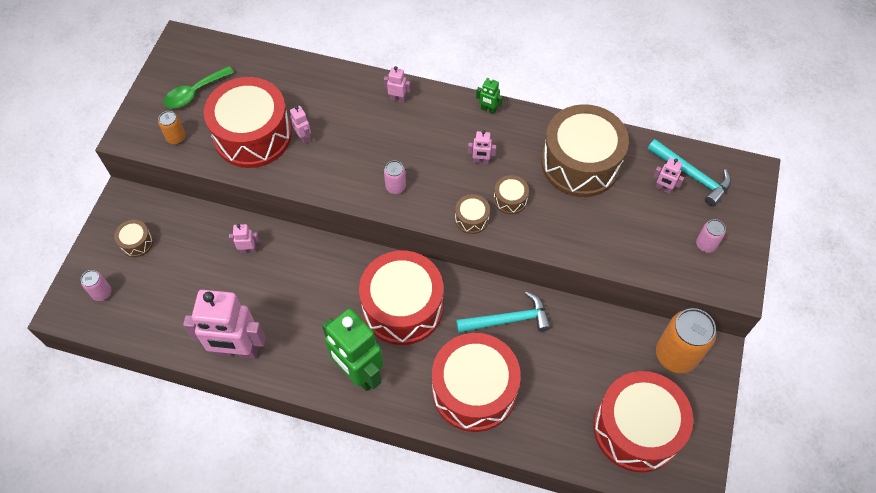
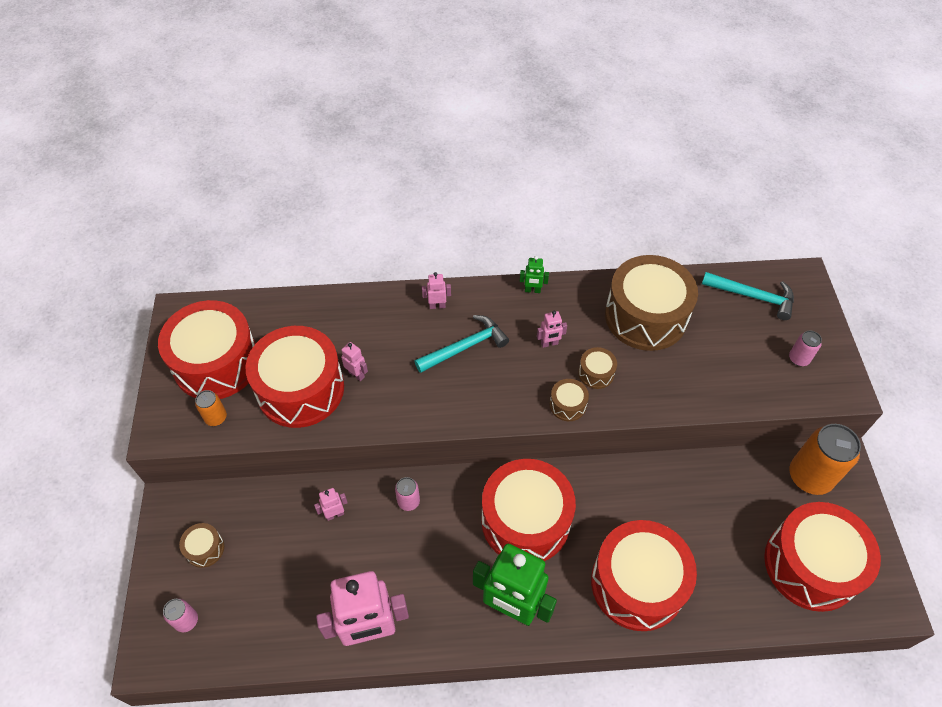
camera: 20 degrees left, 5 degrees down
(194, 93) = (216, 363): green spoon -> red drum
(395, 187) = (476, 396): pink can -> pink can (408, 501)
(508, 320) = (637, 497): turquoise hammer -> turquoise hammer (465, 347)
(663, 188) = (733, 317): pink robot -> none

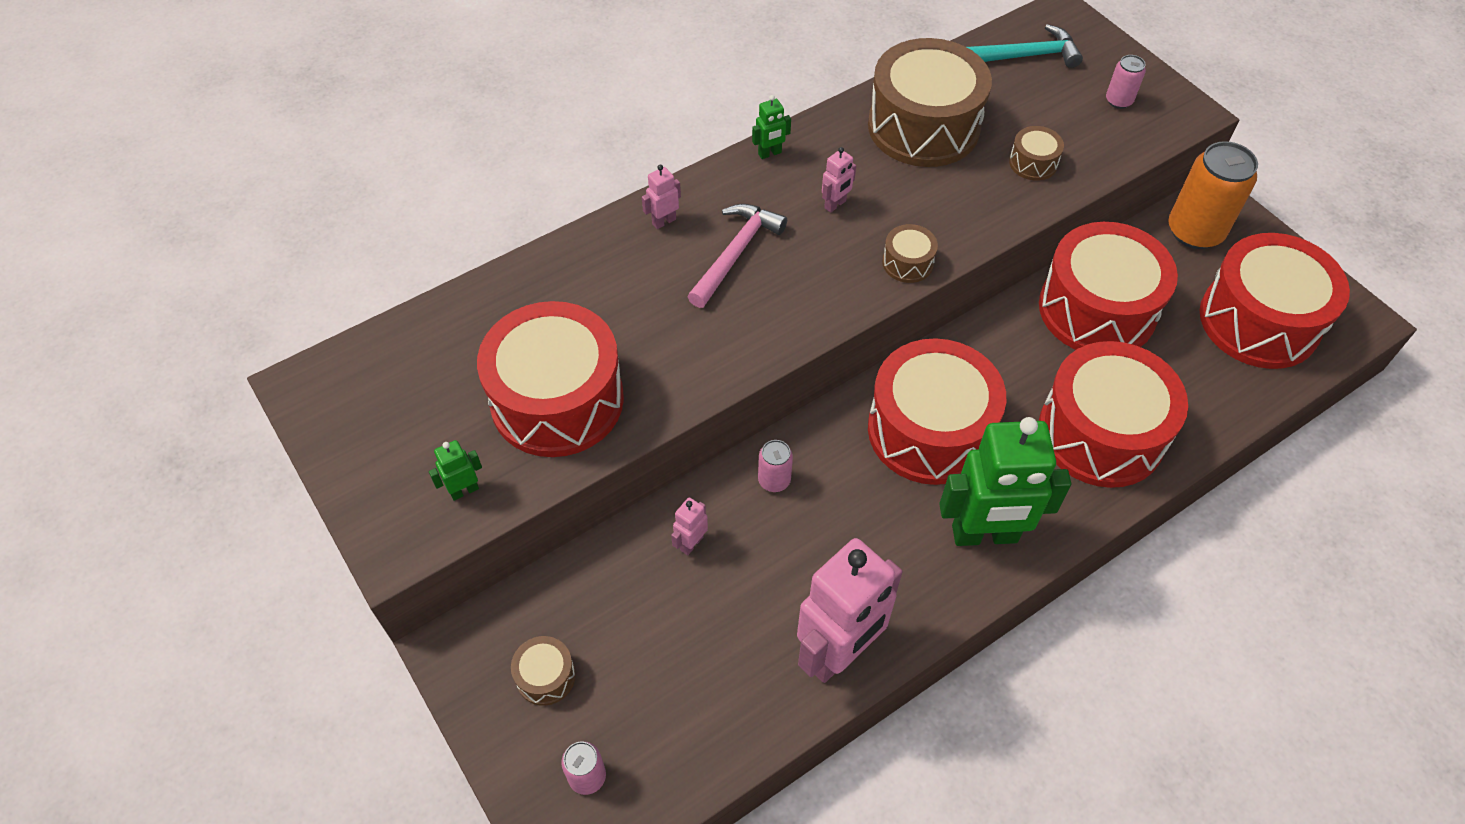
camera: 30 degrees left, 0 degrees up
(216, 363) = (411, 423): red drum -> red drum (1097, 309)
(216, 417) = (464, 490): orange can -> green robot
(356, 374) = (620, 348): pink robot -> none
(465, 347) = (736, 253): turquoise hammer -> pink hammer
(596, 373) = (914, 213): brown drum -> brown drum (1033, 163)

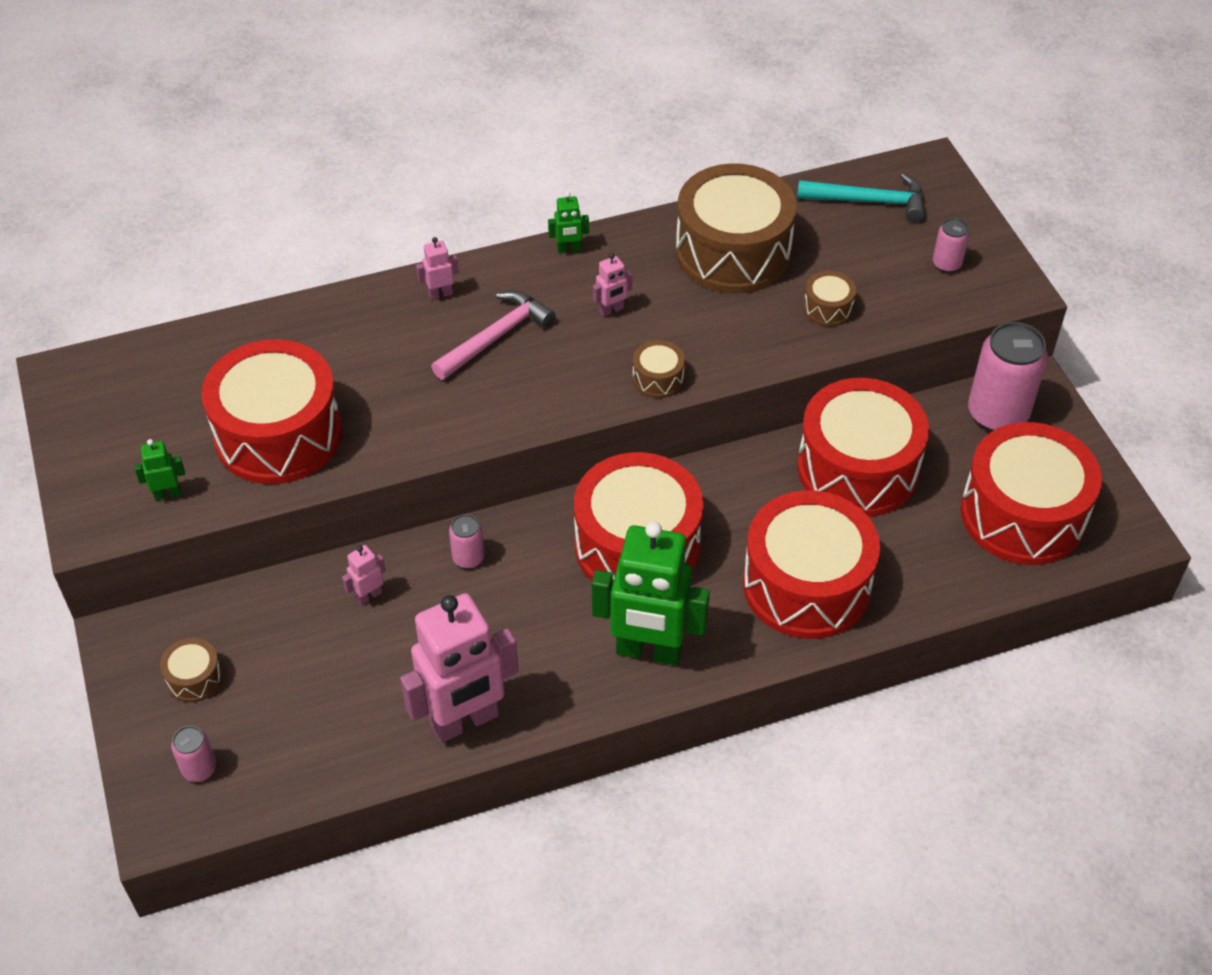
camera: 15 degrees right, 5 degrees down
(1194, 231) = (997, 414): orange can -> pink can

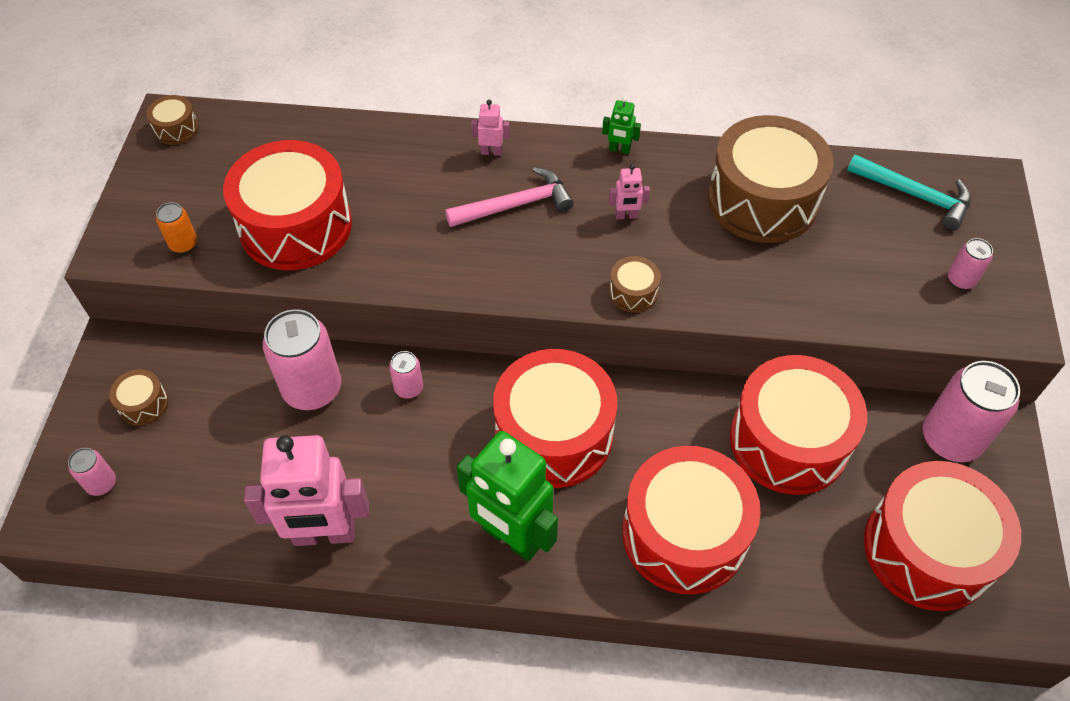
camera: 25 degrees right, 5 degrees up
(167, 494) = (183, 244): green robot -> orange can
(368, 596) = (312, 389): pink robot -> pink can
(828, 308) = (823, 282): brown drum -> brown drum (176, 128)

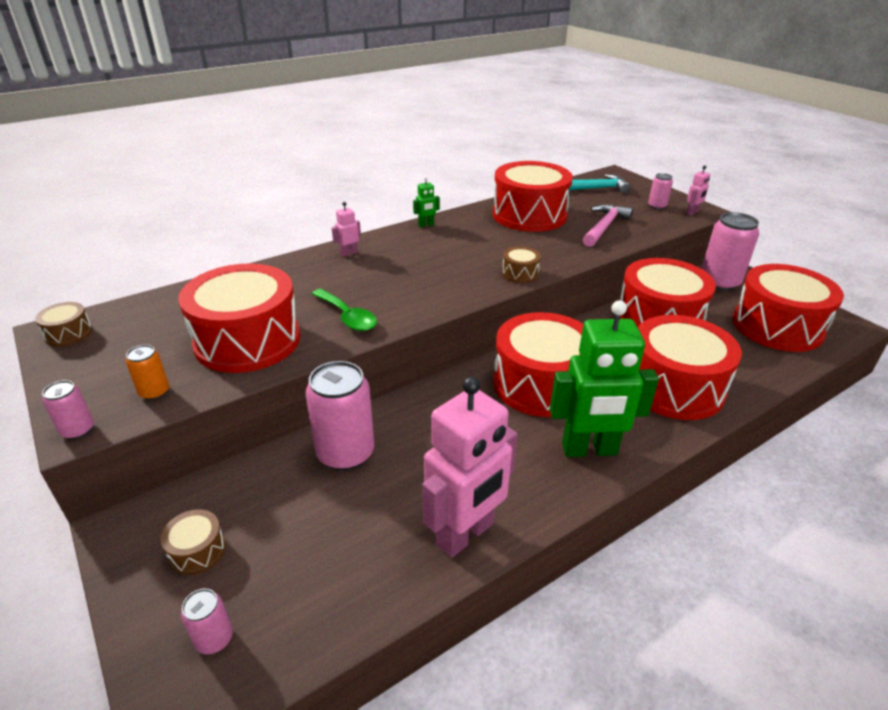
camera: 40 degrees left, 20 degrees down
(402, 249) = (347, 317): none -> green spoon
(409, 388) = (418, 413): pink can -> pink can (78, 430)
(516, 205) = (397, 268): pink hammer -> pink hammer (604, 227)
(626, 216) = (469, 247): pink robot -> pink robot (692, 212)
(762, 200) = (529, 215): brown drum -> red drum

